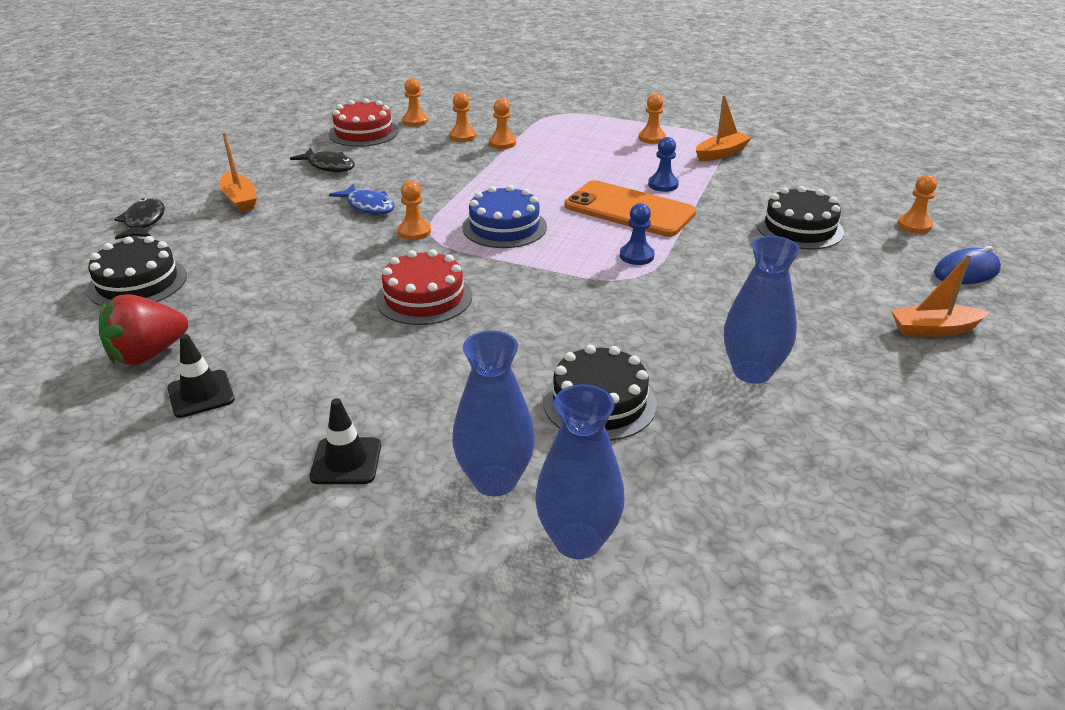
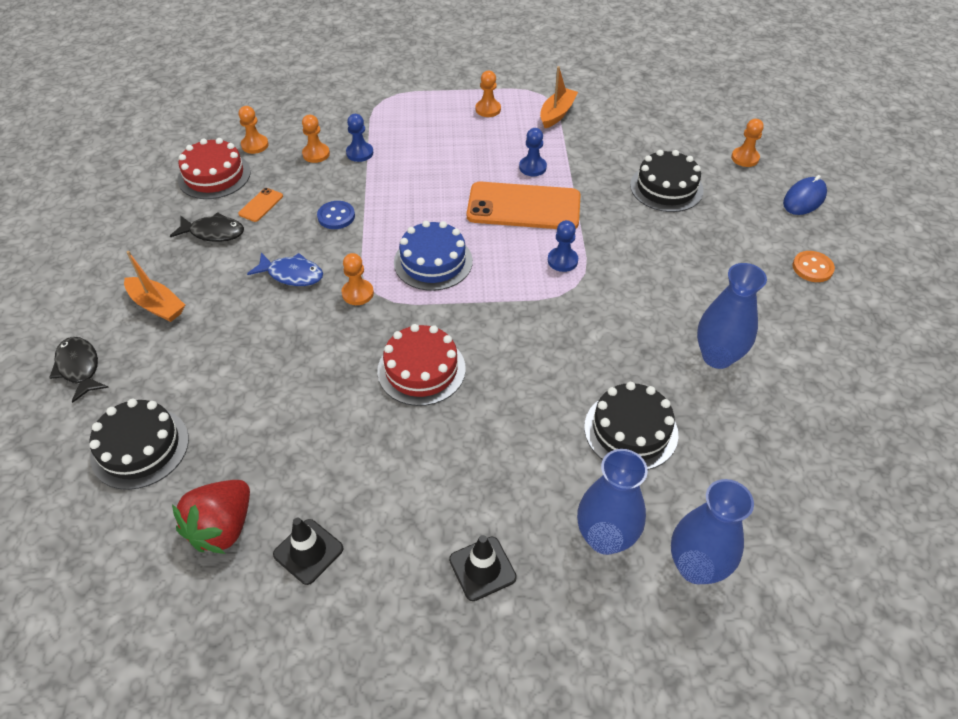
camera: 25 degrees left, 15 degrees up
(384, 158) = (261, 205): none -> orange phone
(443, 178) = (336, 216): none -> blue button
(502, 143) = (360, 153): orange pawn -> blue pawn
(933, 329) = (812, 268): orange boat -> orange button

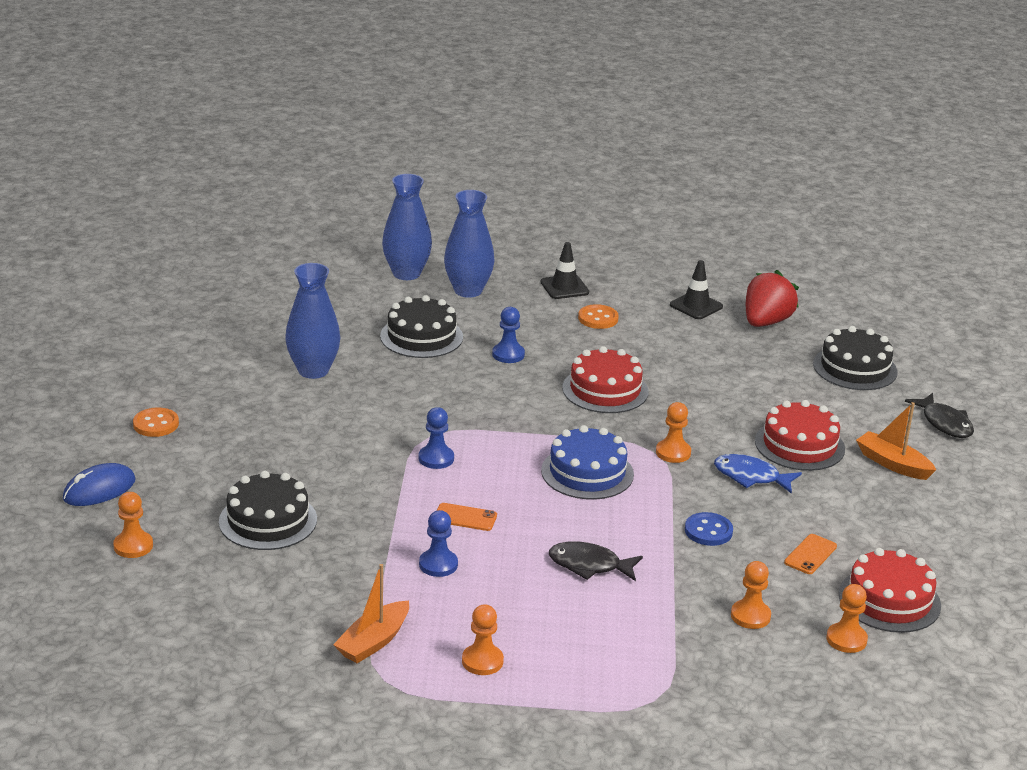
camera: 175 degrees left, 20 degrees down
(213, 232) = (860, 528): black fish -> black fish (589, 565)
(238, 318) = (799, 445): none -> red cake
(360, 153) = (685, 611): blue pawn -> blue pawn (508, 354)
(434, 500) = (598, 318): none -> orange button
(523, 207) = (465, 517): orange phone -> orange phone, size x0.42

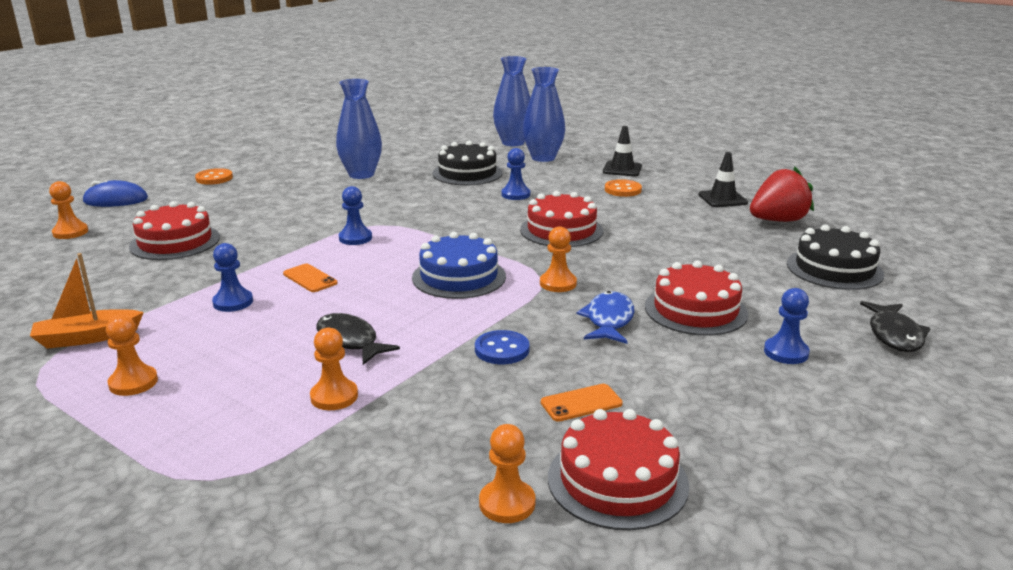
camera: 35 degrees right, 5 degrees down
(268, 520) = (175, 242): black cake -> red cake
(750, 616) = (433, 437): orange pawn -> orange pawn (334, 396)
(751, 477) = (609, 320): blue fish -> blue fish turned 45 degrees clockwise
(893, 464) = (786, 352): orange boat -> blue pawn

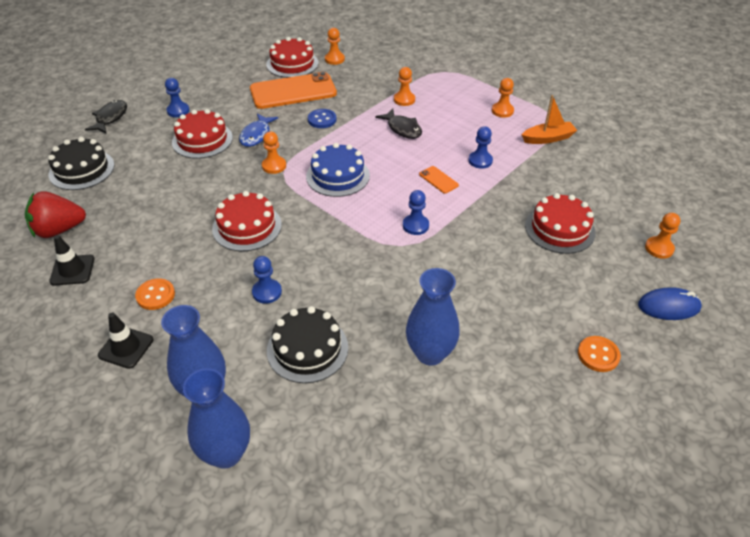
camera: 175 degrees left, 20 degrees up
(581, 403) = (293, 91): orange phone -> orange phone, size x2.41

